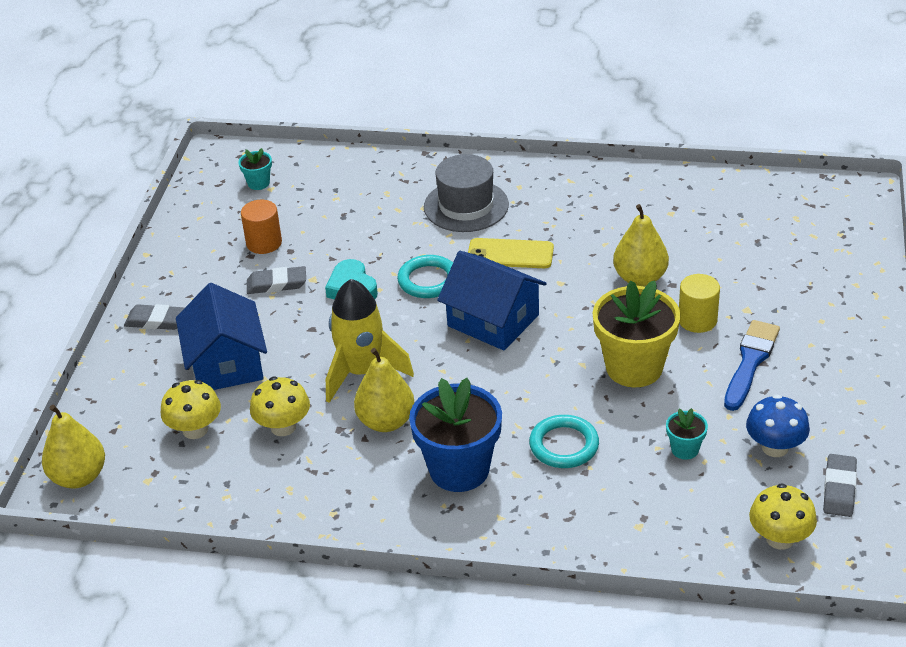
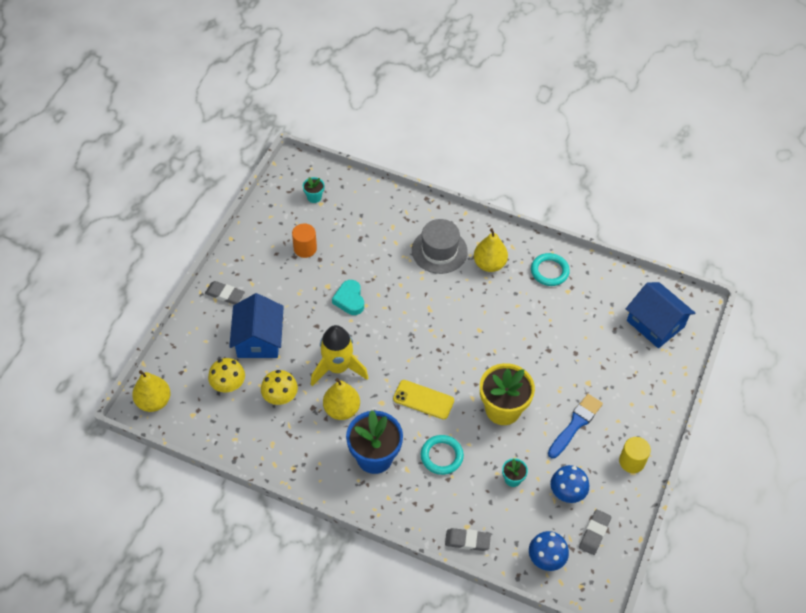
camera: 10 degrees right, 15 degrees up
(277, 284) = (304, 284): grey eraser -> grey eraser (467, 541)
(428, 280) = (398, 306): turquoise ring -> turquoise ring (549, 271)
(493, 320) = (428, 349): blue house -> blue house (655, 324)
(510, 254) = (455, 298): yellow phone -> yellow phone (423, 400)
(640, 278) = (530, 339): yellow pear -> yellow pear (489, 264)
(697, 320) = (554, 383): yellow cylinder -> yellow cylinder (632, 461)
(780, 538) = (546, 558): yellow mushroom -> blue mushroom

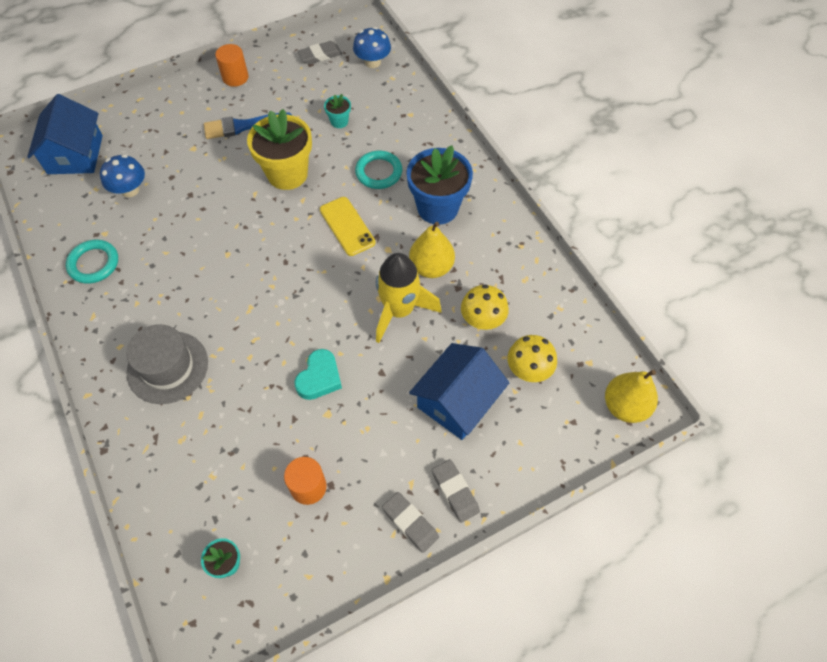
camera: 140 degrees left, 5 degrees up
(467, 541) = (419, 105): grey eraser -> grey eraser (410, 523)
(489, 264) = (138, 313): yellow pear -> none
(567, 492) = (308, 89): blue mushroom -> blue mushroom (130, 190)
(632, 461) = (235, 77): yellow cylinder -> orange cylinder

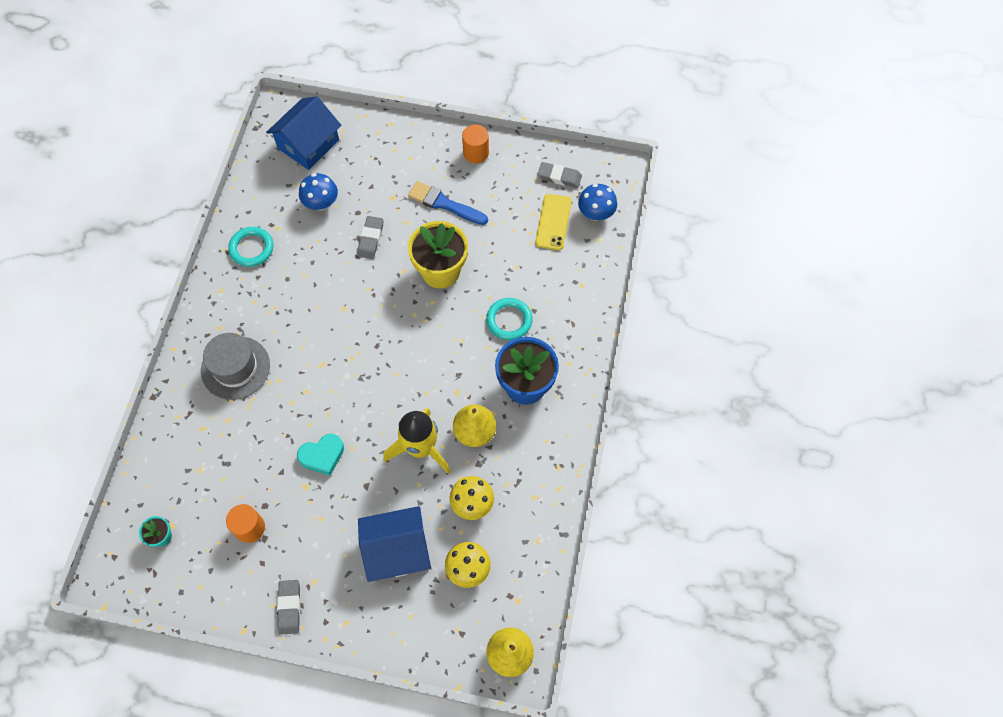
camera: 40 degrees right, 5 degrees up
(339, 121) = (519, 252): turquoise flower pot -> none
(347, 226) = (445, 350): yellow phone -> yellow phone (553, 222)
(455, 491) = (336, 612): grey eraser -> grey eraser (370, 239)

